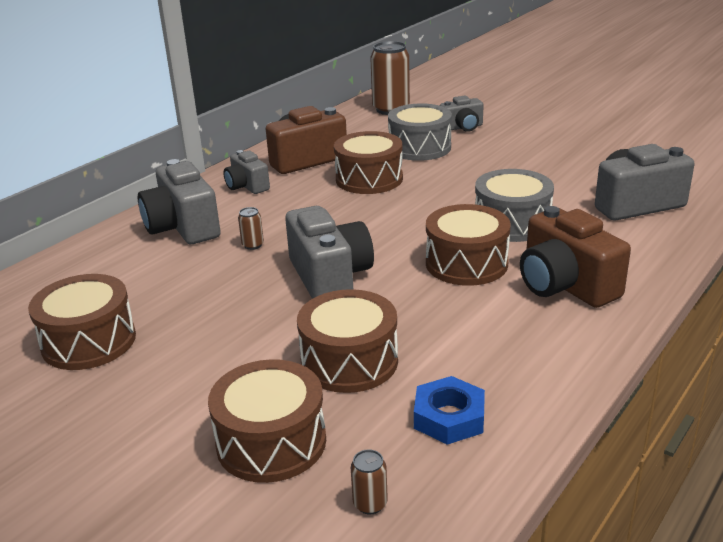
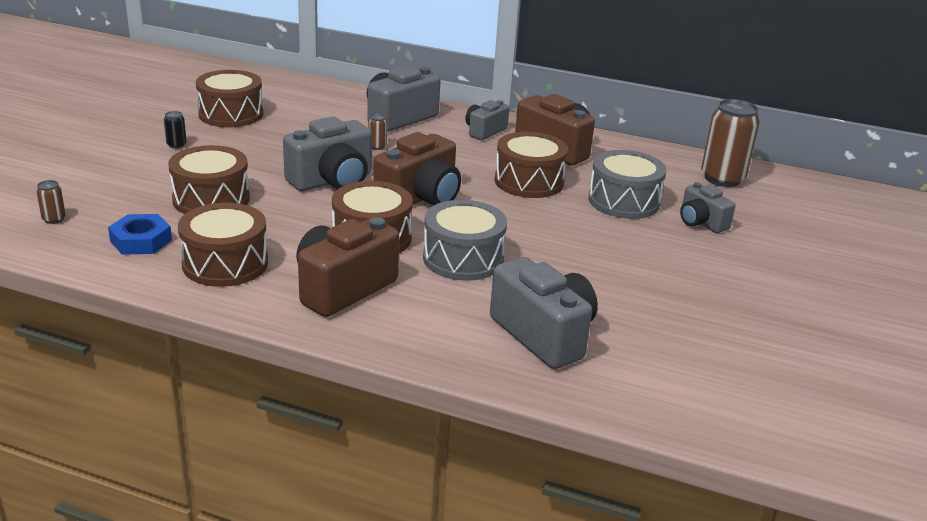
camera: 70 degrees right, 0 degrees up
(167, 390) = (176, 145): none -> black can
(271, 442) = (119, 183): brown drum -> brown drum (225, 264)
(386, 232) = (420, 198): none -> brown camera

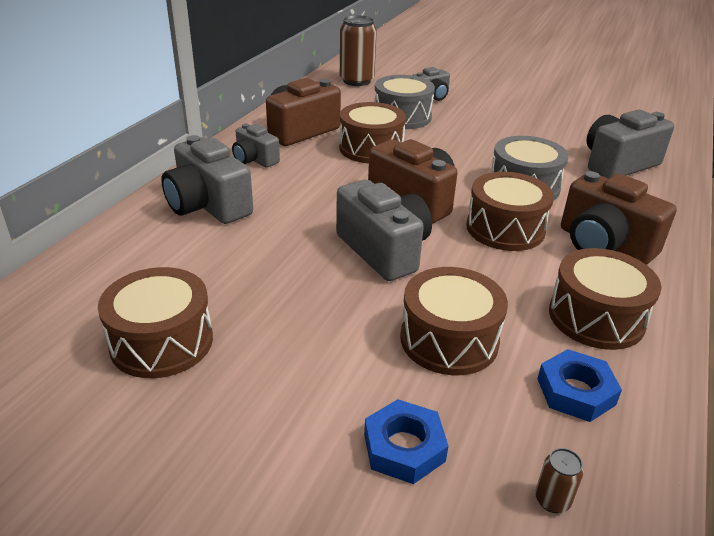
camera: 85 degrees left, 5 degrees up
(115, 179) = (404, 447): none -> blue nut
(176, 145) = (276, 391): black can -> none
(377, 146) = (290, 221): brown can -> none

